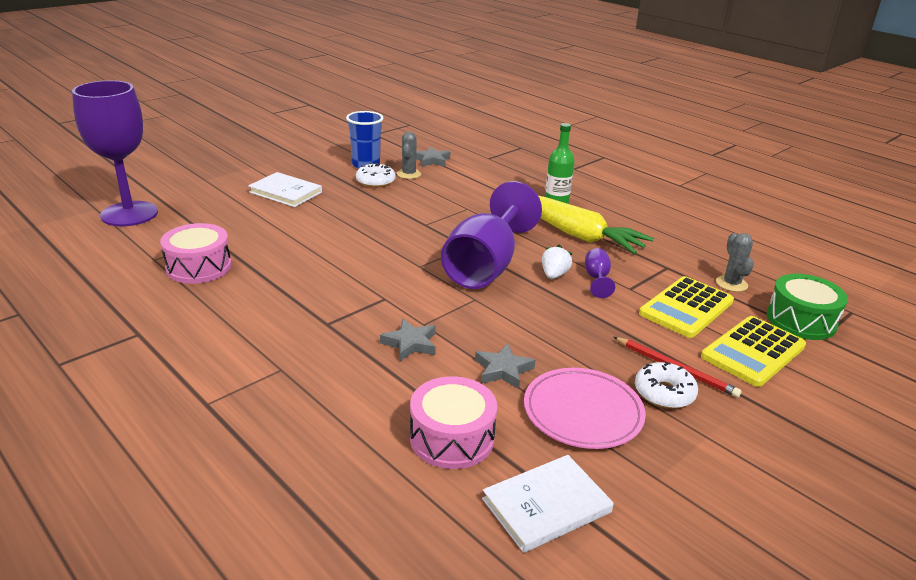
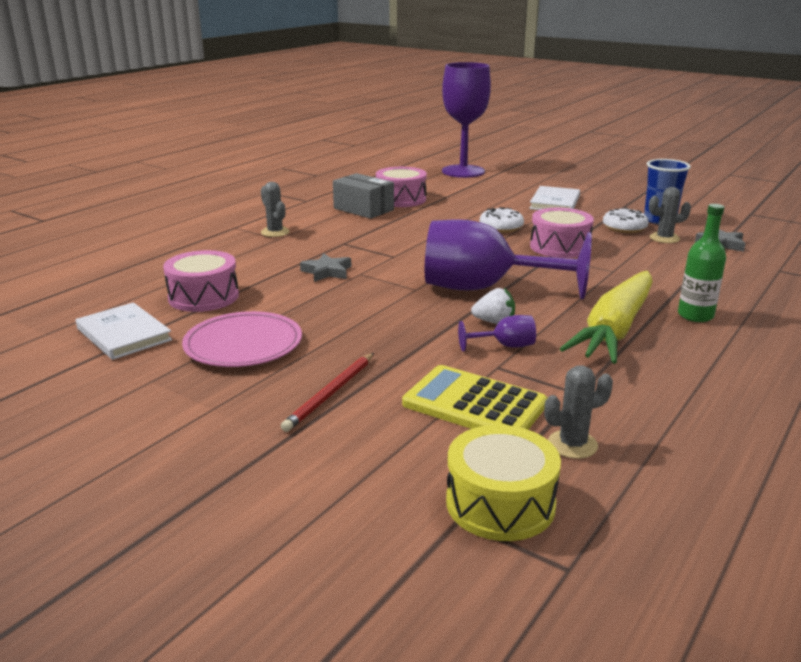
camera: 80 degrees right, 5 degrees down
(215, 296) = (363, 209): none -> grey box
(254, 370) = (275, 232): none -> grey cactus
(405, 216) = (559, 247): none -> pink drum
(503, 370) = (300, 308): grey star -> none
(664, 393) = (282, 386): white donut -> white donut (501, 227)
(753, 351) = (389, 450): yellow calculator -> none
(801, 320) = (500, 503): green drum -> yellow drum

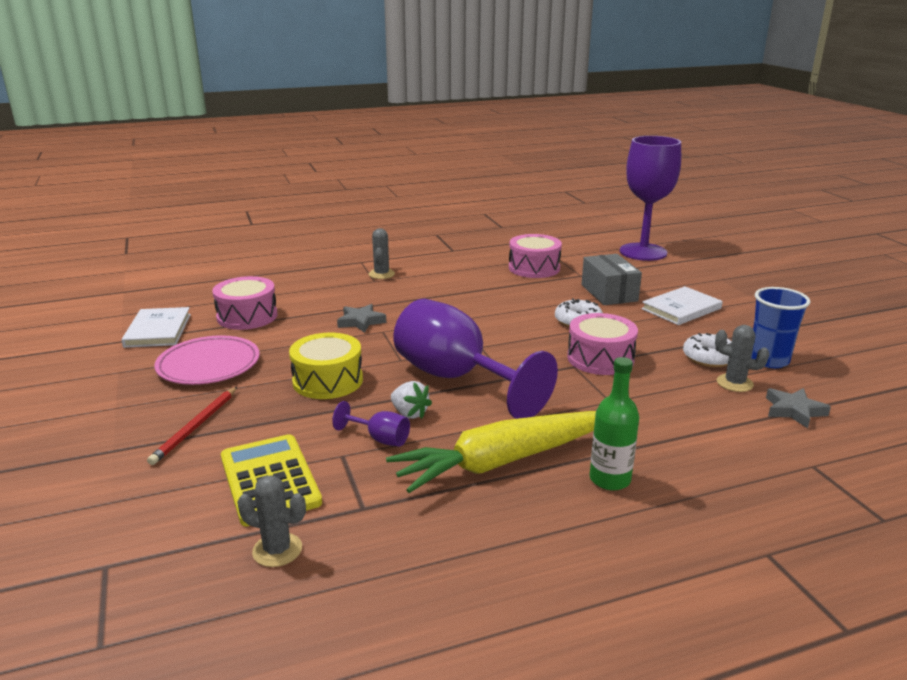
camera: 35 degrees right, 0 degrees up
(330, 393) = (195, 427): red pencil -> red pencil turned 45 degrees counterclockwise
(363, 209) = (485, 270): grey box -> grey box (609, 293)
(500, 503) = (148, 569): yellow drum -> yellow drum (328, 381)

